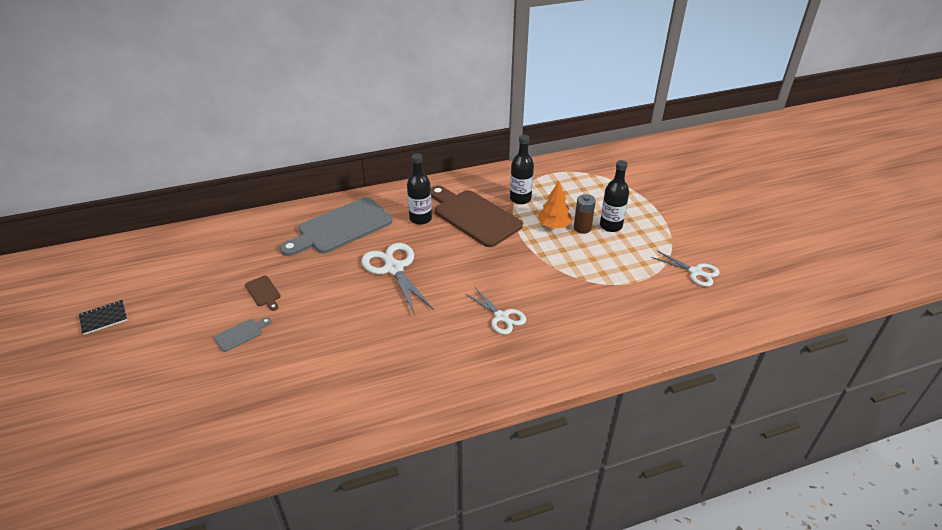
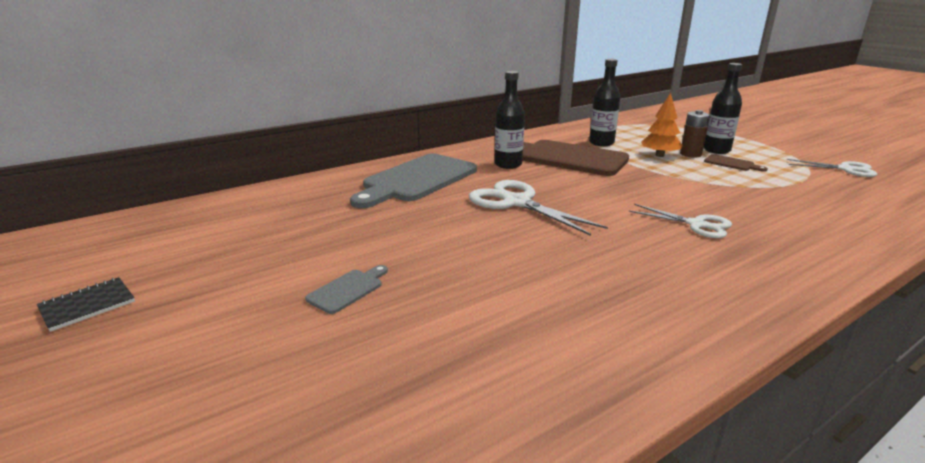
camera: 15 degrees left, 15 degrees down
(263, 292) = (354, 243): brown cutting board -> brown cutting board (731, 163)

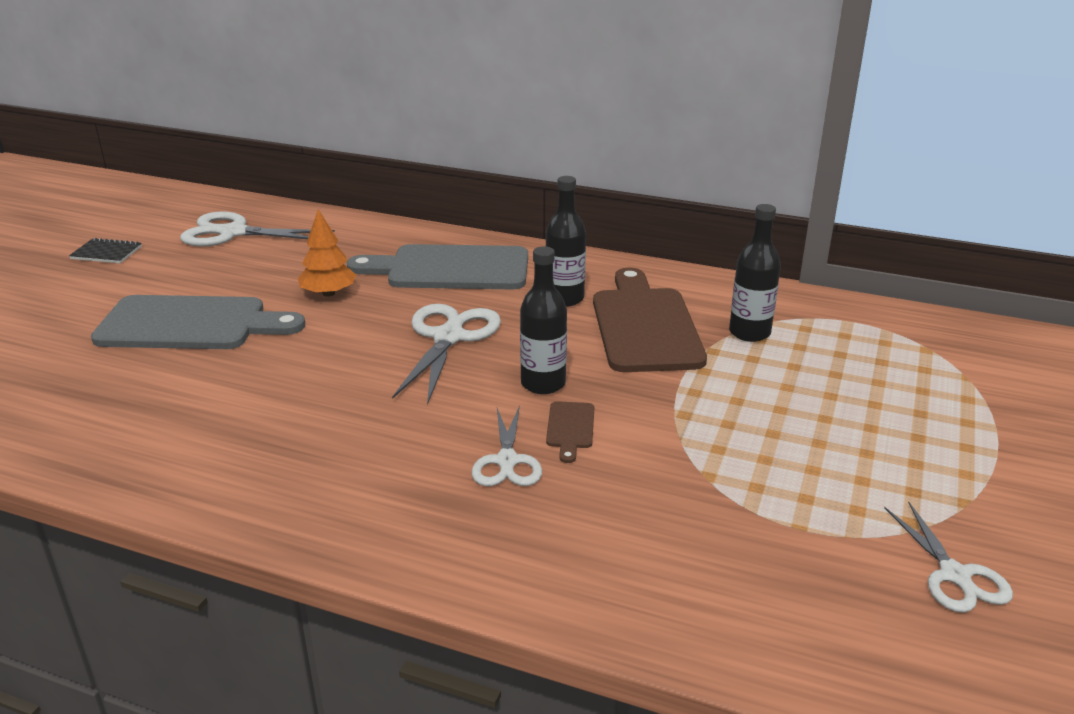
camera: 55 degrees right, 5 degrees up
(194, 233) = (233, 233): none -> white scissors
(348, 289) = (191, 324): grey cutting board -> grey cutting board, size x2.41
(659, 155) = (758, 387): orange tree -> orange tree (328, 293)
(690, 154) = (805, 411): brown battery -> none
(716, 150) = (865, 430): black bottle -> black bottle (543, 384)
(731, 163) = (810, 454): brown cutting board -> brown cutting board (570, 428)

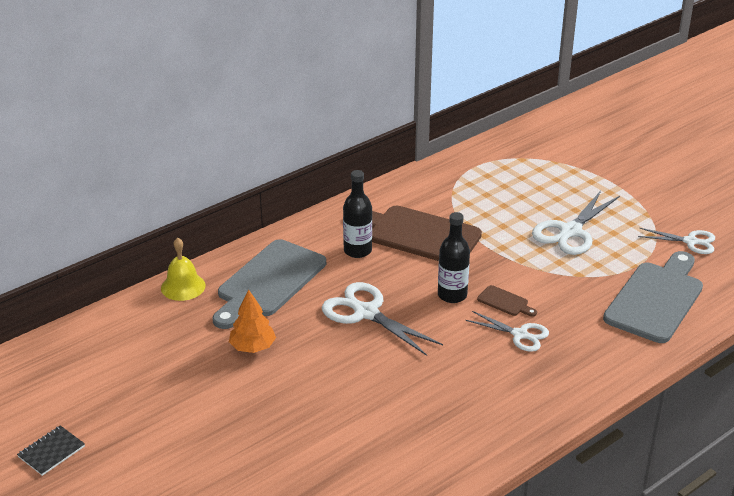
camera: 60 degrees left, 5 degrees up
(191, 324) = (239, 425): grey cutting board -> grey cutting board (656, 299)
(233, 233) = (89, 370): white scissors -> white scissors (570, 231)
(400, 233) = (183, 286): none -> yellow bell
(749, 333) = (458, 203): black bottle -> none

